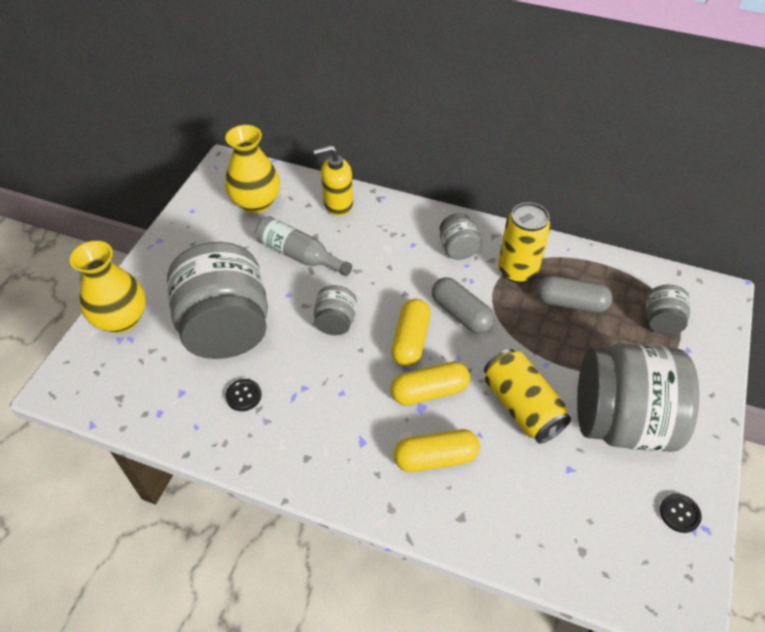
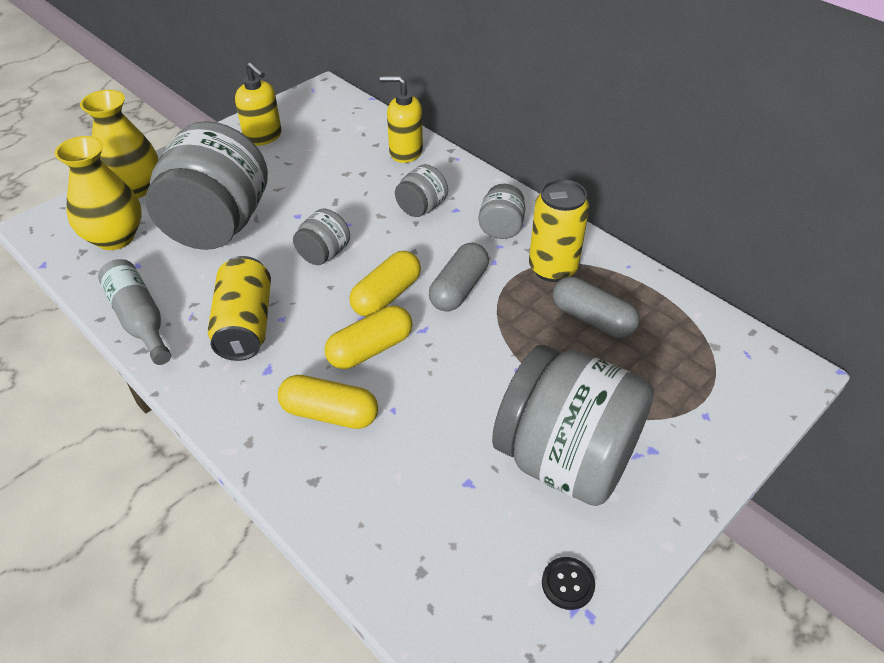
camera: 25 degrees right, 5 degrees down
(204, 228) = (263, 137): none -> yellow soap dispenser
(243, 395) = (189, 288): black button -> none
(256, 203) = (327, 129): yellow vase -> yellow vase (115, 237)
(299, 255) = (334, 185): grey bottle -> grey bottle (140, 319)
(429, 391) = (370, 349): yellow capsule -> yellow capsule turned 45 degrees counterclockwise
(461, 314) = (459, 289): grey capsule -> grey capsule turned 45 degrees clockwise
(521, 406) = (459, 400): yellow can -> yellow can (245, 325)
(661, 321) = (692, 374): grey jar -> grey jar (421, 208)

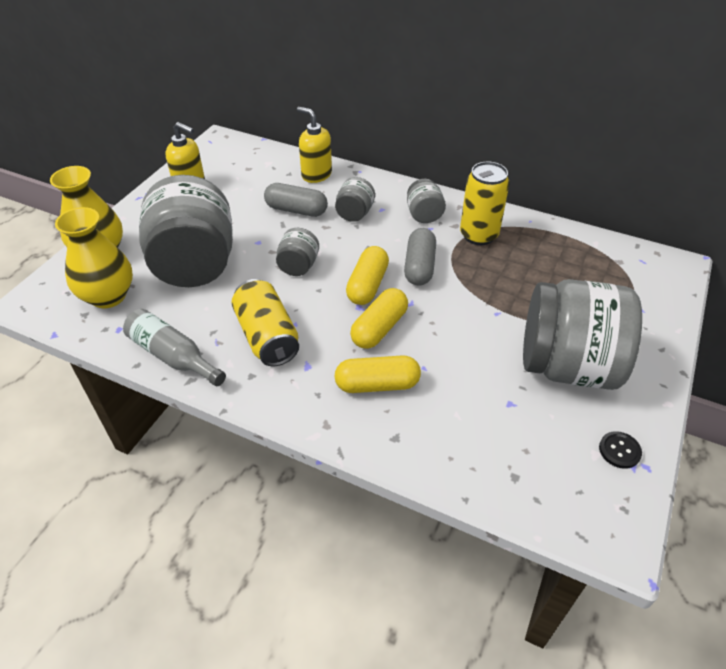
camera: 20 degrees left, 0 degrees up
(405, 152) = (316, 174): yellow soap dispenser -> yellow soap dispenser turned 45 degrees clockwise
(592, 319) = (527, 264): grey capsule -> grey capsule (296, 210)

